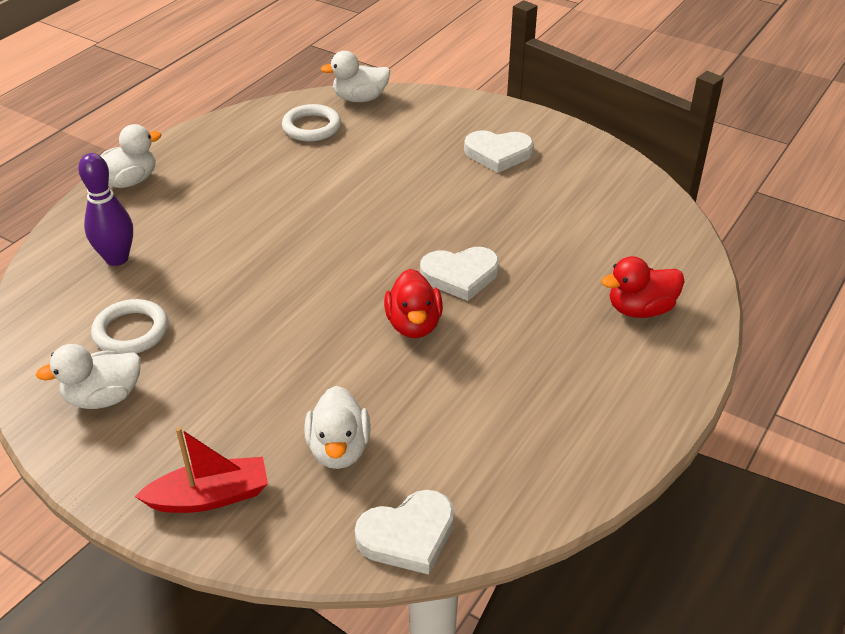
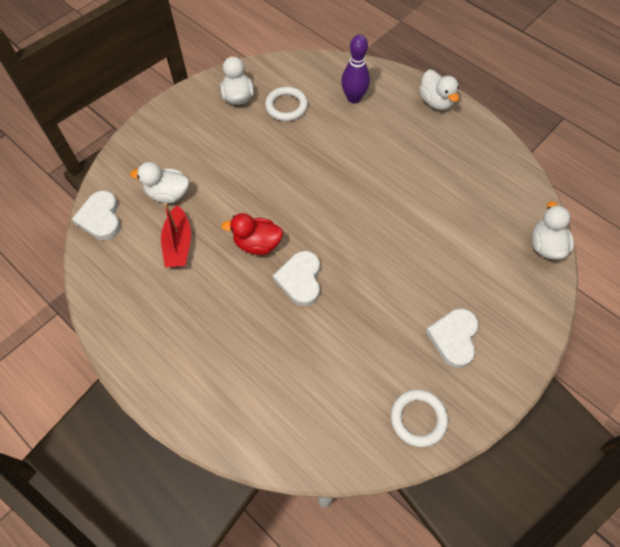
camera: 100 degrees right, 20 degrees up
(210, 497) = (156, 139): red boat -> red boat (178, 244)
(311, 127) = (500, 207): white ring -> white ring (418, 418)
(640, 309) = (237, 393): red duck -> none

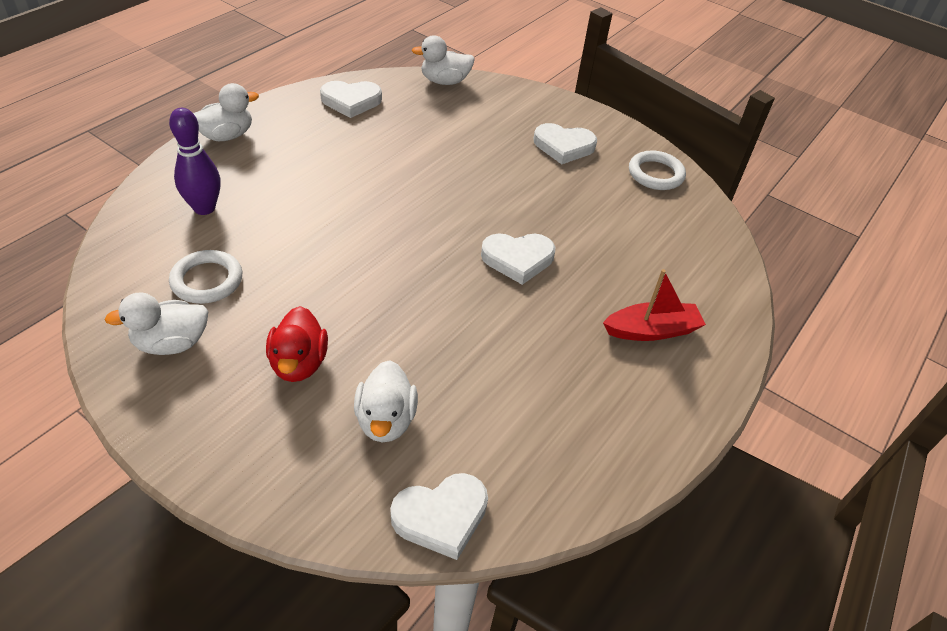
camera: 100 degrees left, 15 degrees down
(178, 244) = (481, 394): red boat -> red boat (651, 330)
(257, 244) = (470, 302): red duck -> red duck (299, 363)
(496, 174) = (351, 101): none -> white heart

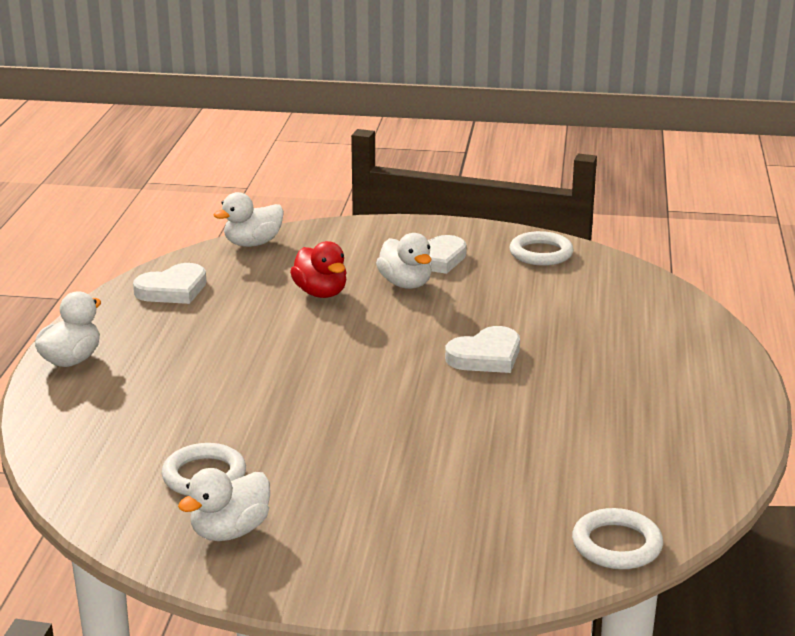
camera: 25 degrees left, 20 degrees down
(204, 208) = (126, 424): purple bowling pin -> none
(299, 363) = (373, 499): red duck -> red duck (321, 293)
(386, 420) = (498, 505): white duck -> white duck (406, 284)
(441, 516) = (616, 545): white heart -> white ring
(651, 330) = (655, 364): red boat -> none

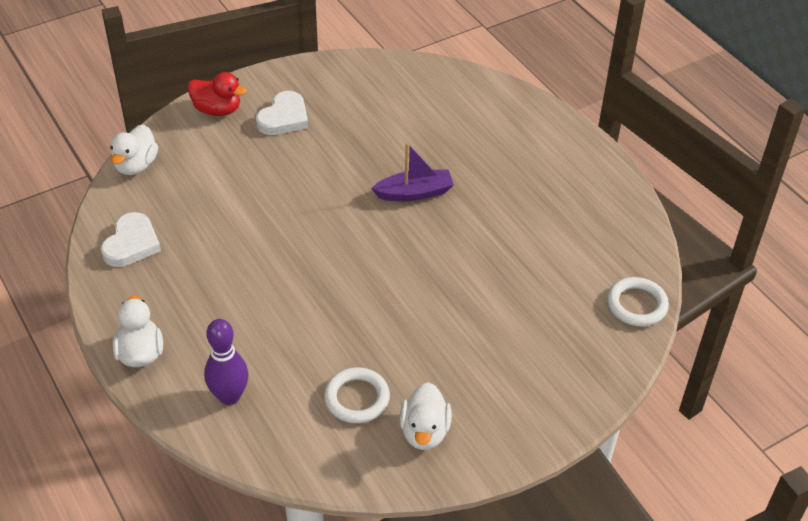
camera: 40 degrees left, 20 degrees up
(97, 421) = (229, 396): none -> purple bowling pin
(321, 293) = (244, 191): red duck -> red duck (217, 110)
(406, 284) = (292, 152): white duck -> none
(486, 356) = (414, 193): white heart -> purple boat
(541, 253) = (349, 77): white ring -> none

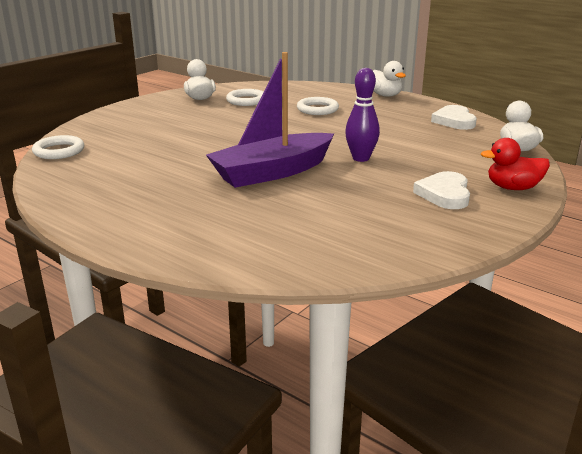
camera: 160 degrees right, 20 degrees down
(229, 396) = (319, 93): purple bowling pin -> purple bowling pin (361, 158)
(273, 332) = (317, 109): none -> white ring
(414, 193) = (272, 172): purple boat -> purple boat, size x1.78

